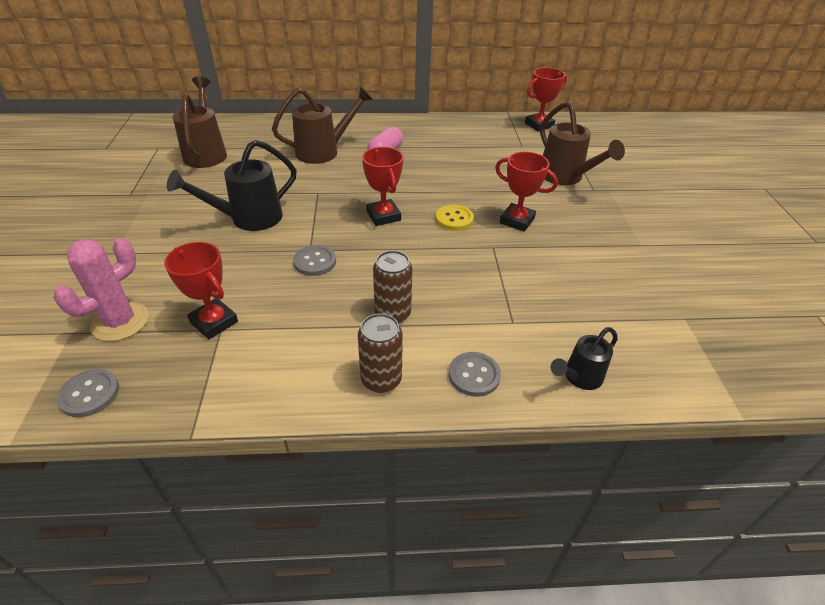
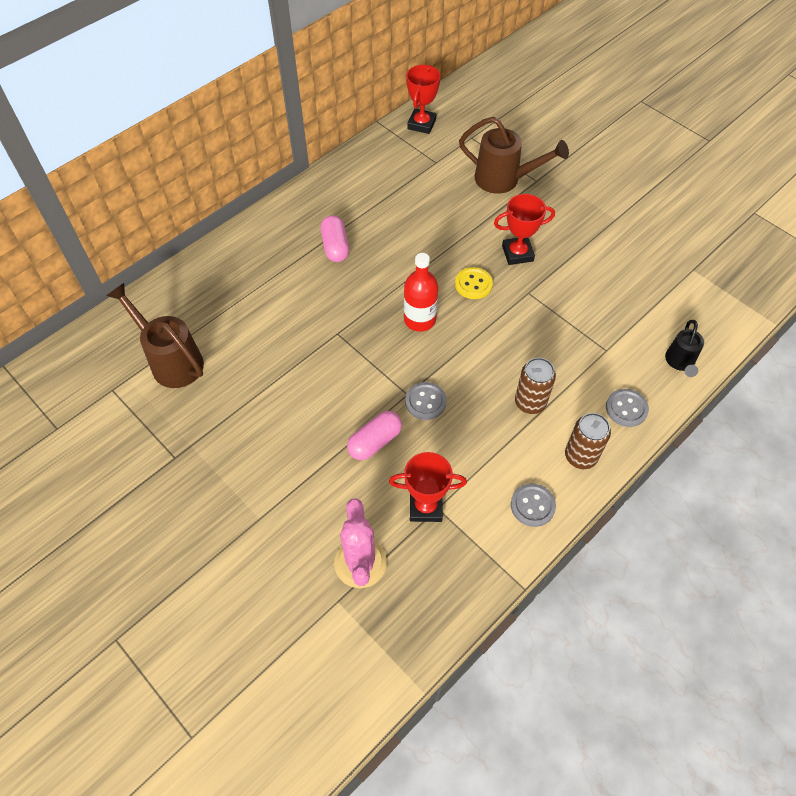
camera: 40 degrees left, 15 degrees up
(90, 394) = (423, 622): grey button -> grey button (532, 506)
(245, 261) = (374, 441): none -> pink capsule
(249, 218) = (319, 401): black watering can -> none
(323, 151) = (279, 282): brown watering can -> none
(383, 216) = (419, 319): red trophy -> red bottle

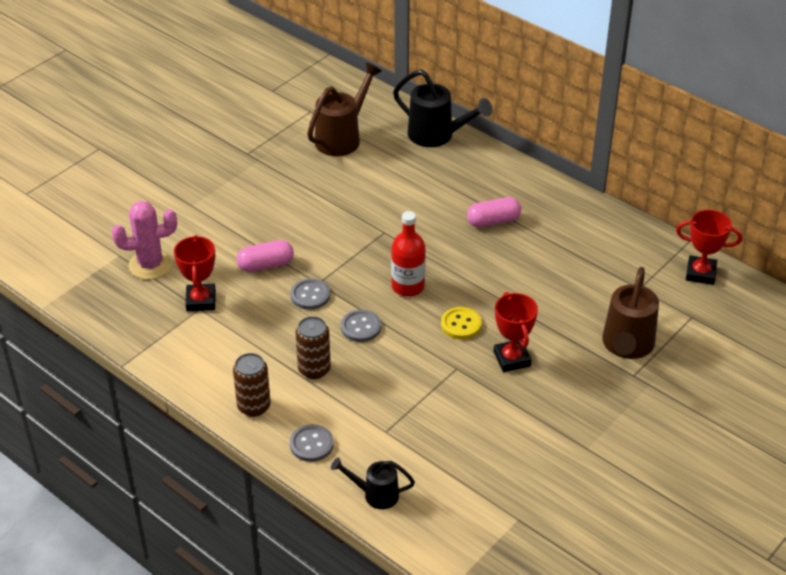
camera: 85 degrees right, 15 degrees down
(192, 277) = (436, 136): none -> black watering can
(374, 441) = (266, 265): pink capsule -> pink capsule turned 60 degrees counterclockwise
(532, 506) = (201, 371): grey button -> grey button (361, 327)

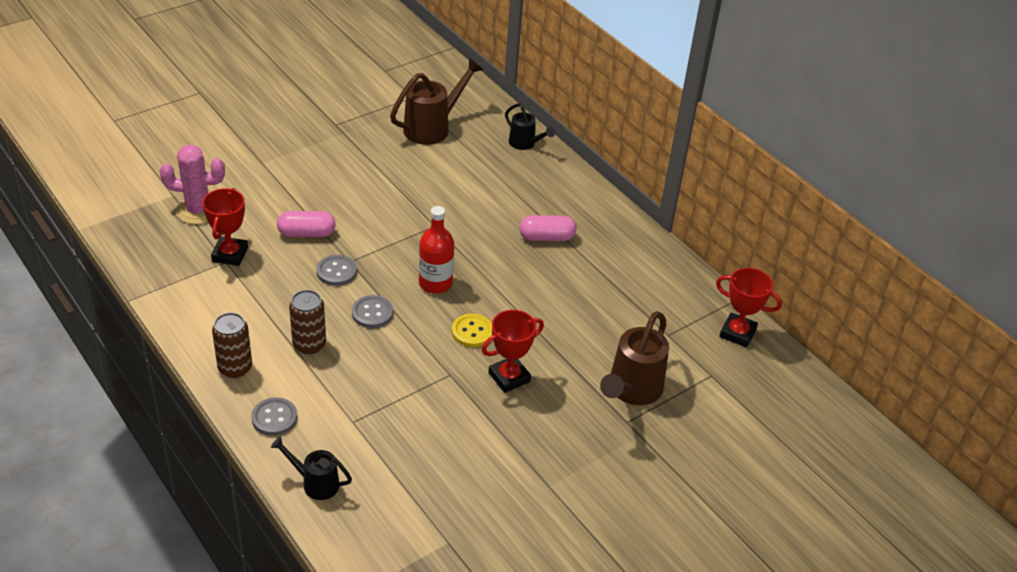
camera: 10 degrees right, 0 degrees up
(436, 136) = (525, 144): black watering can -> black watering can, size x0.59
(512, 359) = (509, 377): red trophy -> red trophy turned 60 degrees clockwise

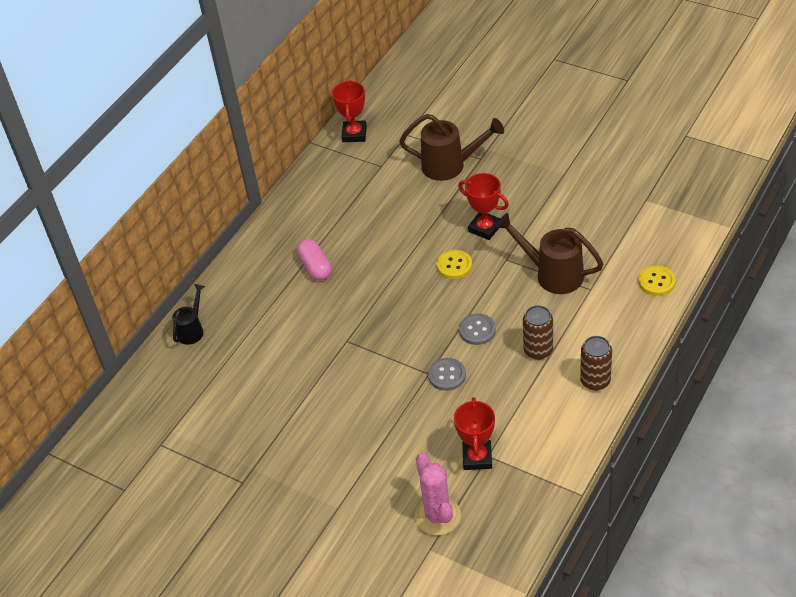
camera: 105 degrees left, 5 degrees up
(230, 254) = (477, 457): red trophy -> red trophy turned 75 degrees counterclockwise
(274, 418) = (622, 332): grey button -> none
(306, 233) = (414, 419): pink capsule -> none
(316, 483) = (656, 281): black watering can -> yellow button
(432, 128) = (205, 405): brown watering can -> brown watering can (553, 274)
(435, 283) = (417, 309): red bottle -> none

